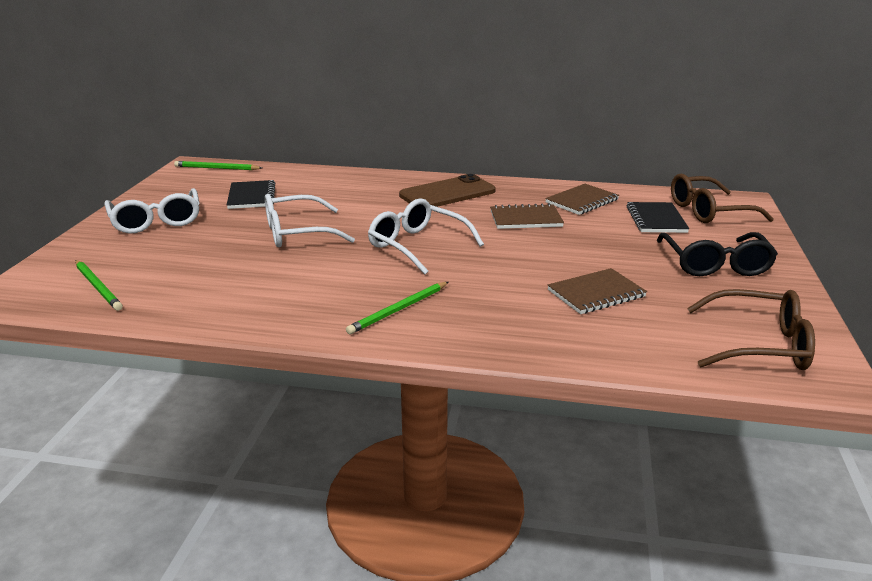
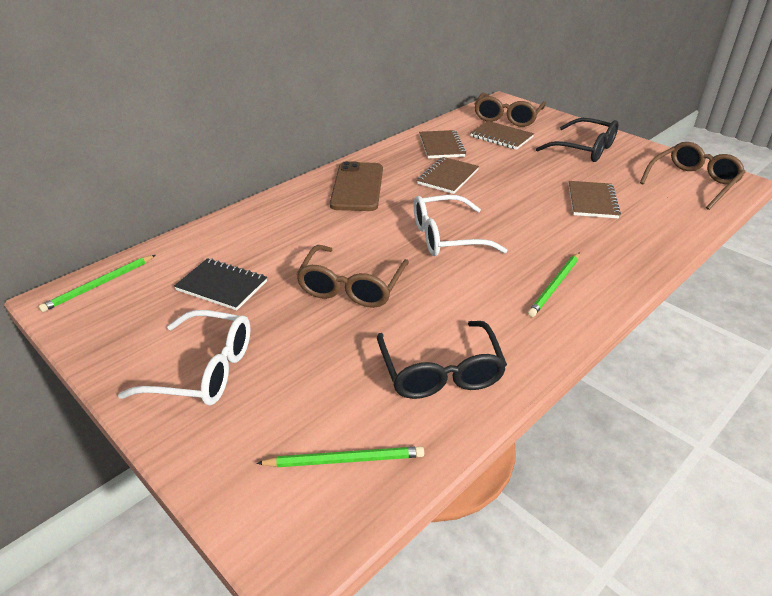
camera: 55 degrees left, 10 degrees up
(220, 292) = (440, 372): none -> black glasses
(297, 233) = (351, 287): white glasses -> brown glasses
(398, 310) = (555, 286): green pencil -> green pencil turned 45 degrees clockwise
(656, 219) = (501, 137): black notebook -> brown notebook

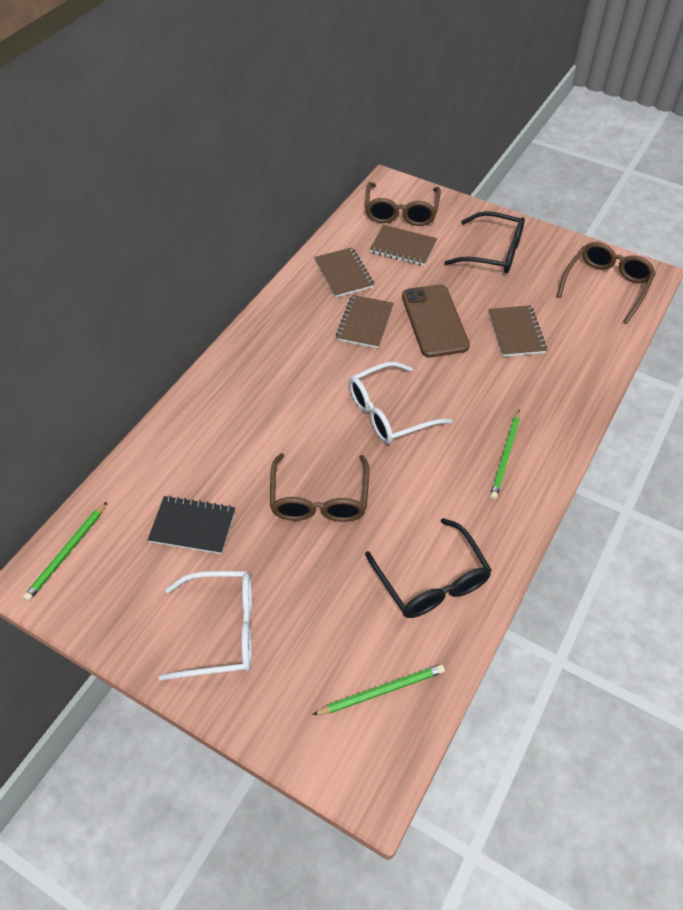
camera: 15 degrees left, 15 degrees up
(357, 187) = (275, 357): brown phone -> brown phone (434, 321)

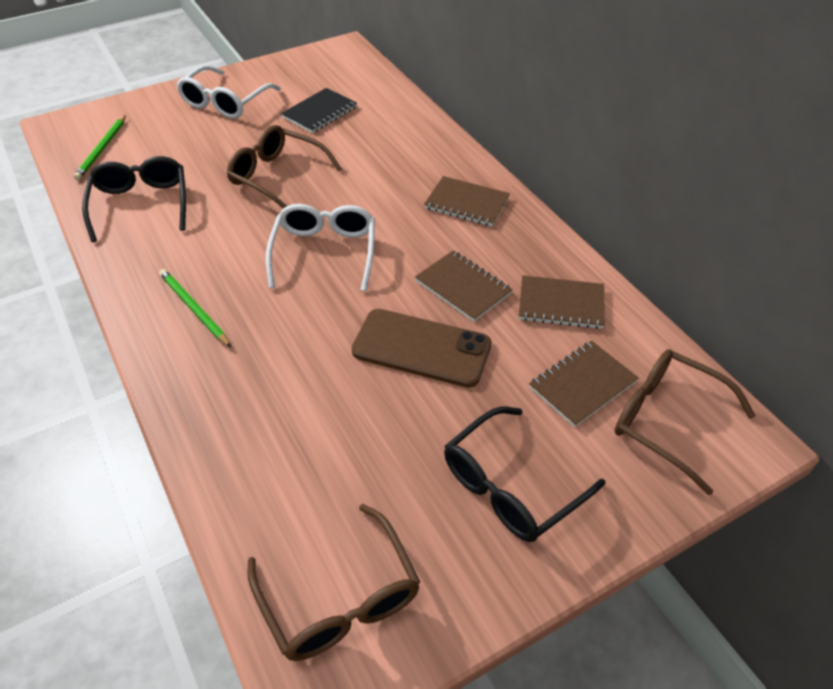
camera: 120 degrees right, 5 degrees down
(66, 553) = (354, 62): green pencil -> none
(432, 581) = (141, 204): black glasses -> black glasses turned 75 degrees clockwise
(516, 332) = (340, 418): brown notebook -> brown notebook (466, 203)

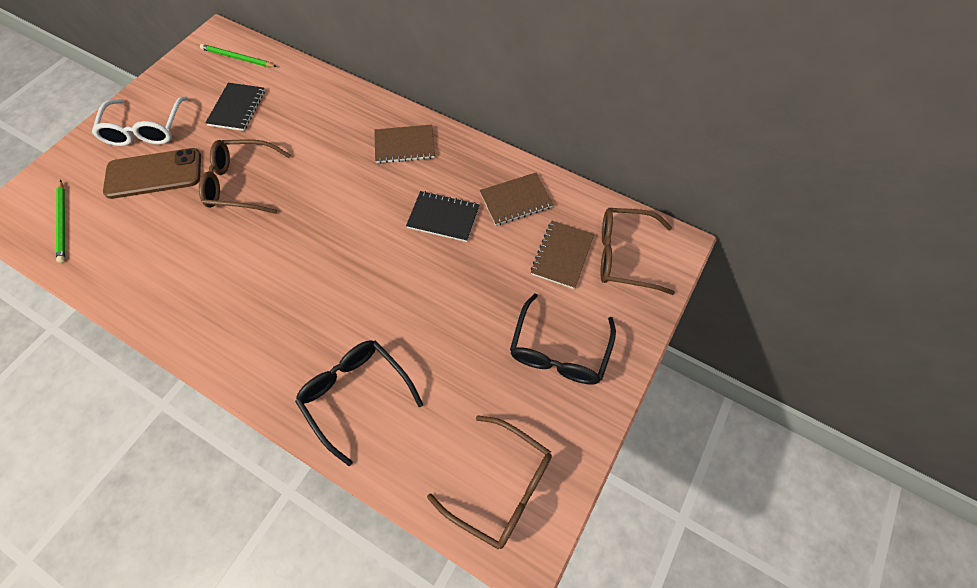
camera: 30 degrees left, 15 degrees up
(141, 204) = (140, 260): black glasses -> black glasses (356, 394)
(194, 309) = (254, 331): green pencil -> green pencil (237, 58)
(324, 252) = (325, 235): white glasses -> none
(421, 348) = (444, 280): brown phone -> brown phone (154, 174)
(463, 287) = (443, 217): brown notebook -> black notebook

